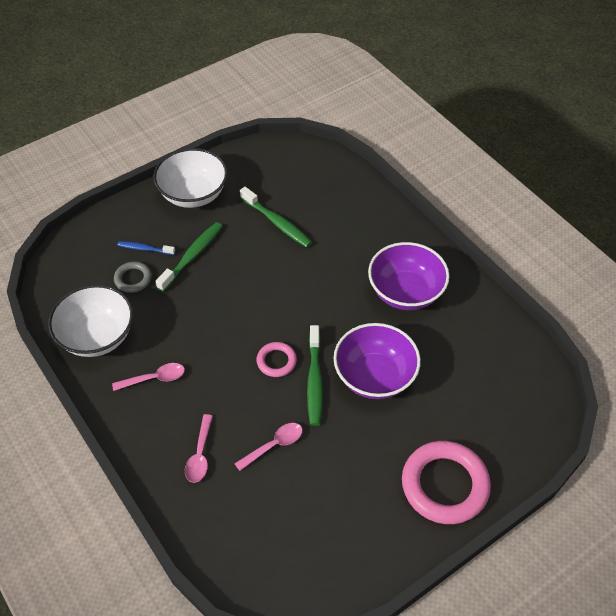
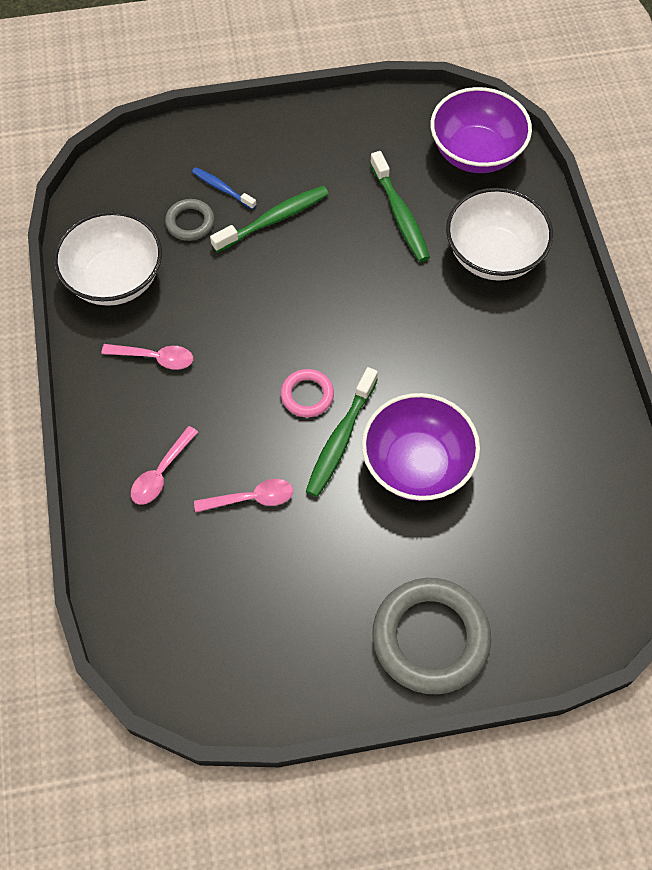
camera: 25 degrees right, 10 degrees up
(193, 194) = (315, 138): white bowl -> white bowl (493, 255)
(405, 292) = (515, 371): purple bowl -> purple bowl (476, 153)
(444, 485) = (430, 638): pink ring -> grey ring

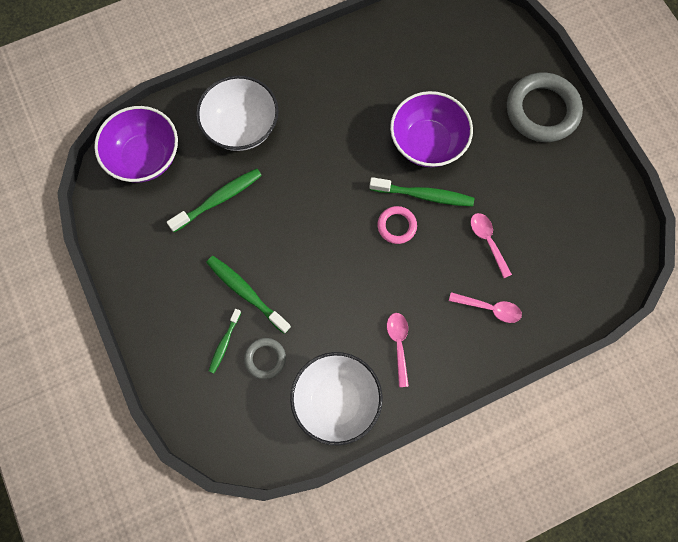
camera: 105 degrees left, 10 degrees up
(222, 188) = (224, 343): blue toothbrush -> green toothbrush

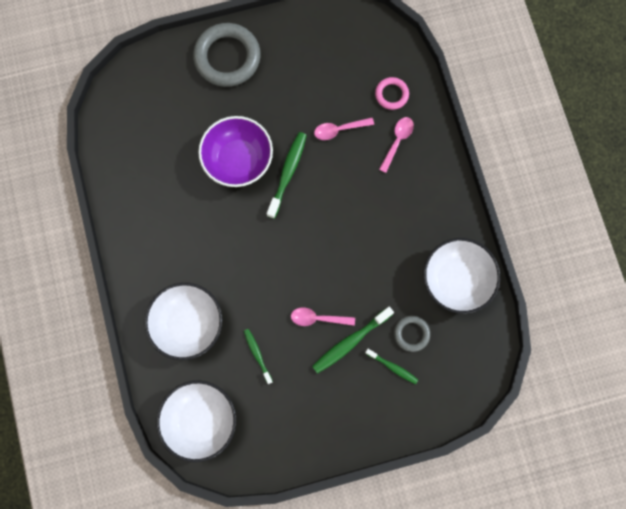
camera: 80 degrees left, 5 degrees up
(145, 157) = (201, 419): purple bowl -> white bowl
(219, 199) = (257, 354): green toothbrush -> green toothbrush, size x0.60
(396, 226) = (312, 202): pink ring -> pink ring (391, 94)
(398, 344) = (416, 220): pink spoon -> pink spoon (318, 318)

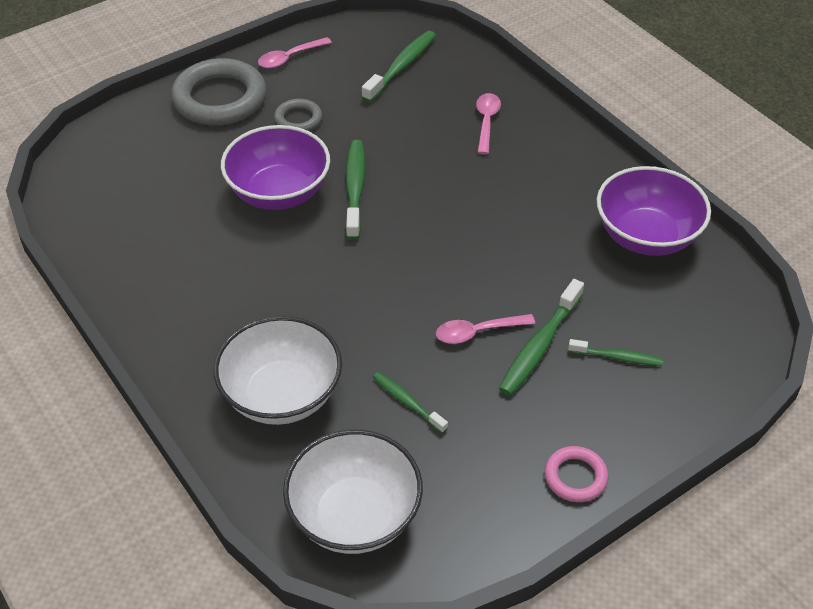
camera: 20 degrees left, 30 degrees down
(339, 130) = (404, 129): pink spoon -> pink spoon (289, 58)
(361, 66) = (401, 66): none -> green toothbrush
(391, 94) = (454, 82): pink ring -> pink ring (575, 477)
(411, 334) = (621, 311): grey ring -> grey ring (298, 119)
(456, 280) = (646, 236): white bowl -> purple bowl

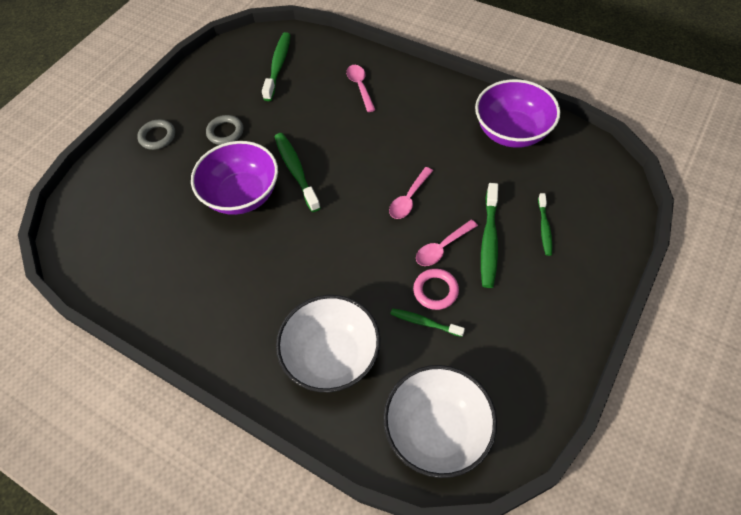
camera: 20 degrees left, 10 degrees up
(220, 98) = (157, 137): grey ring -> grey ring, size x0.50
(289, 58) = (193, 86): pink spoon -> pink spoon (409, 199)
(575, 477) = (568, 330): pink ring -> pink ring (435, 291)
(618, 357) = (544, 228): green toothbrush -> green toothbrush turned 105 degrees clockwise

